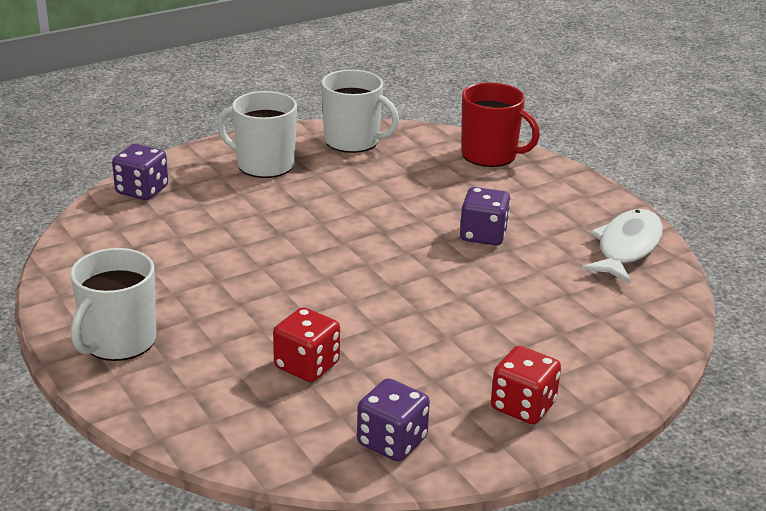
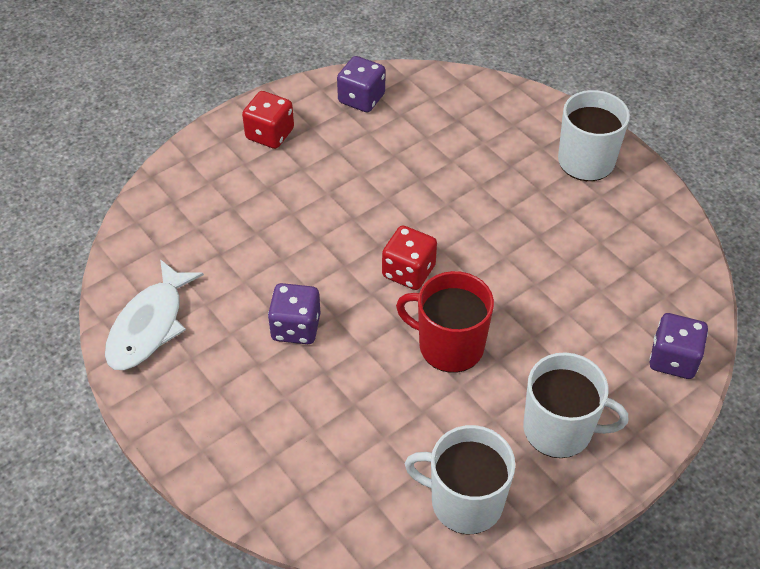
camera: 175 degrees right, 20 degrees up
(307, 365) = (434, 153): red dice -> red dice (408, 271)
(490, 155) = (284, 491): red mug -> red mug (449, 345)

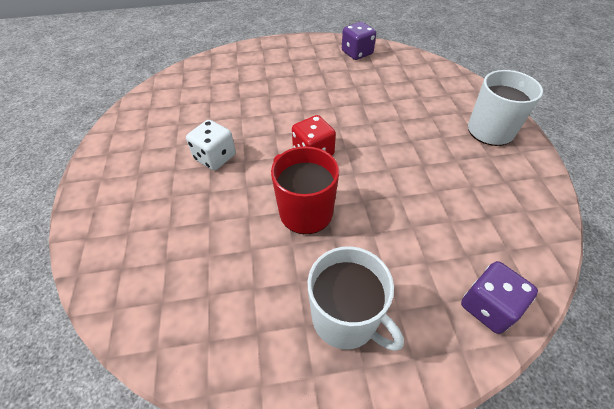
camera: 30 degrees right, 0 degrees up
(149, 325) = (138, 123): white fish -> none
(270, 134) = (290, 54): red dice -> none
(296, 327) = (215, 157): purple dice -> white dice
(464, 501) = (225, 339): white mug -> none

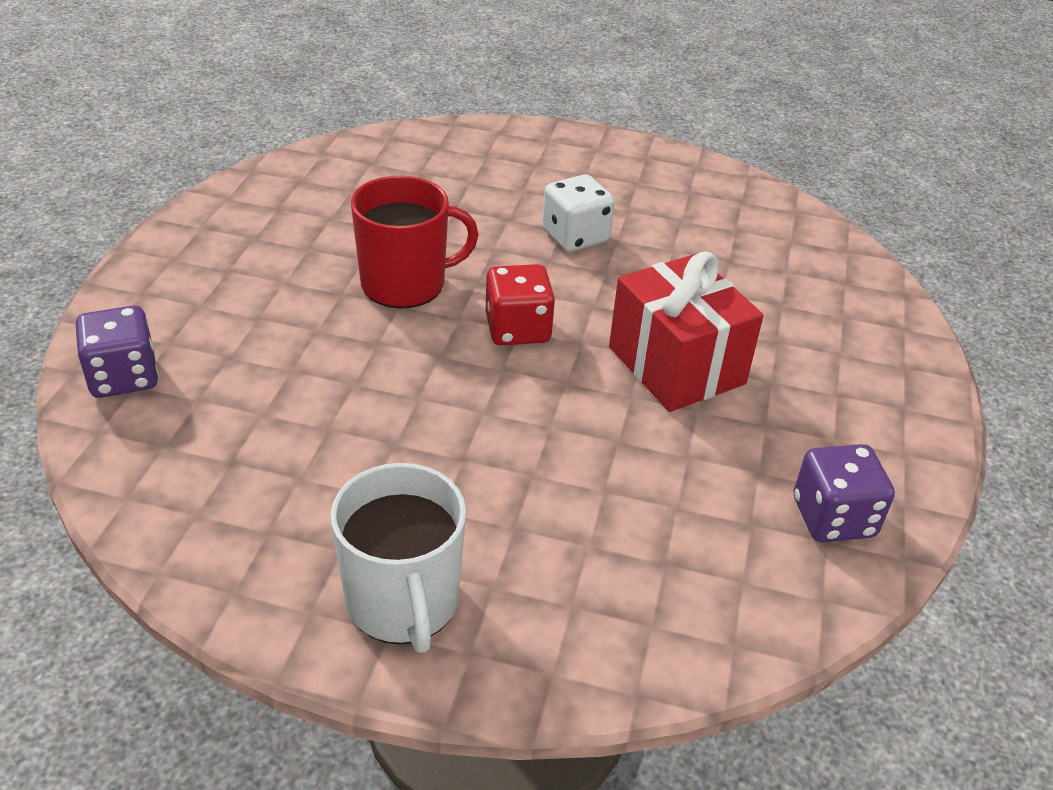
camera: 110 degrees right, 10 degrees down
(303, 99) = (676, 365): none -> red gift
(346, 318) = (231, 265): white mug -> none

